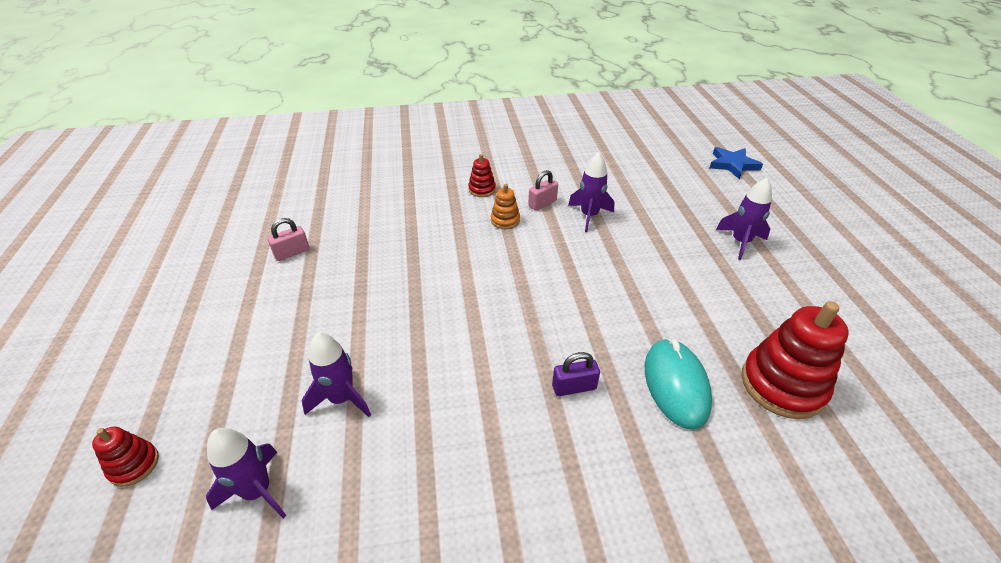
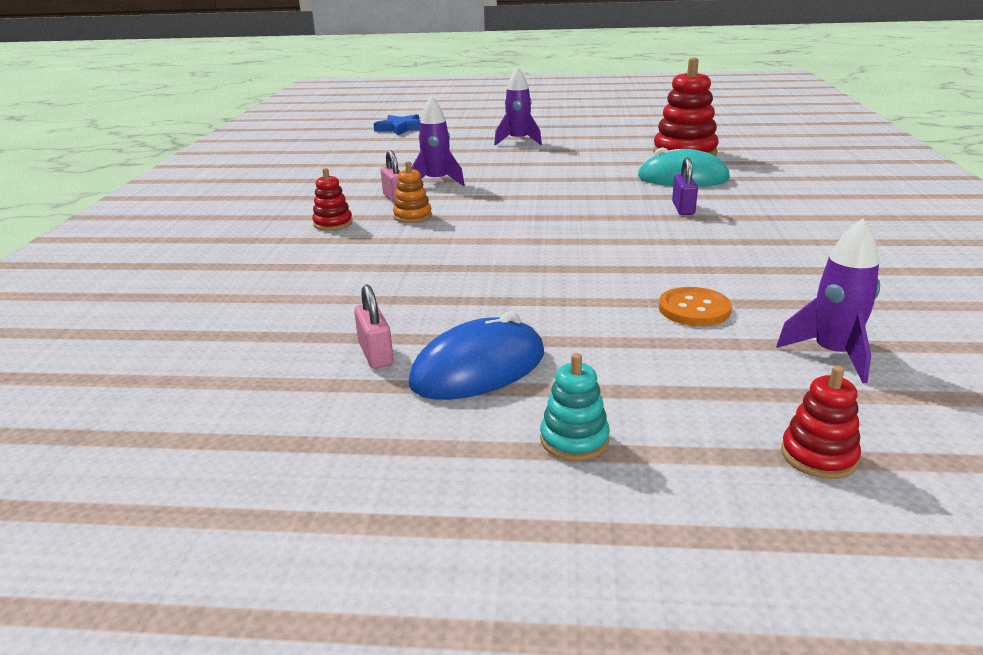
camera: 75 degrees left, 15 degrees down
(185, 345) = (574, 440): none -> turquoise stacking toy
(269, 295) = (478, 369): none -> blue mouse
(342, 398) = (694, 309): purple rocket -> orange button

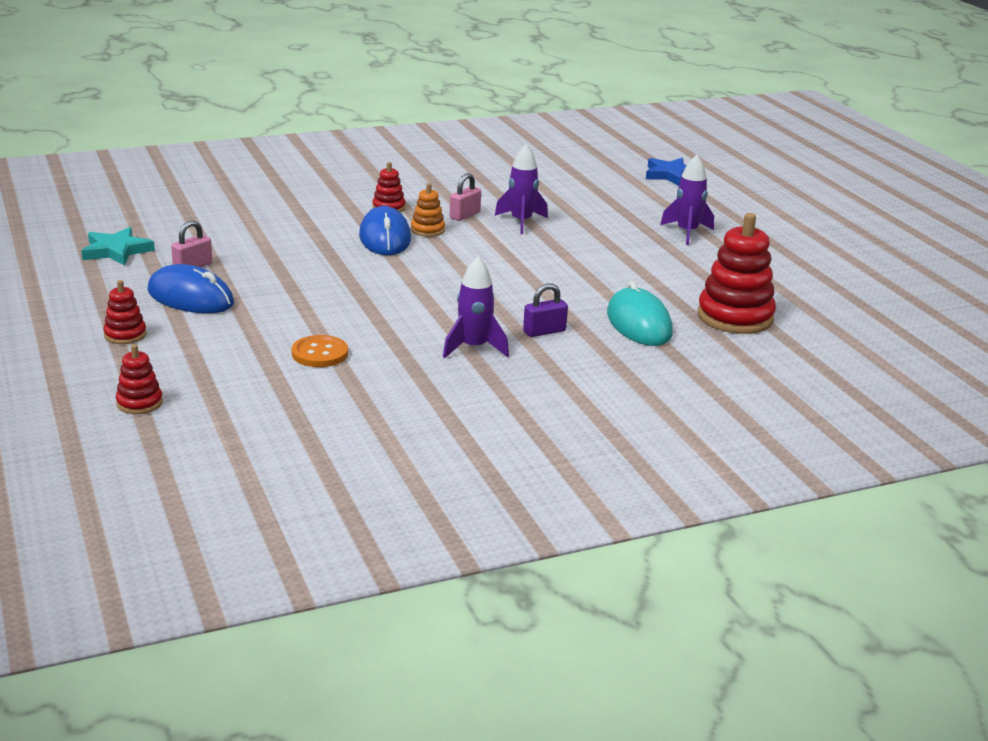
camera: 60 degrees right, 0 degrees up
(250, 409) = (116, 251): none -> turquoise star
(410, 236) = (385, 238): none -> blue mouse
(574, 440) = (125, 335): turquoise stacking toy -> red stacking toy
(832, 354) = (274, 406): purple rocket -> purple rocket (474, 348)

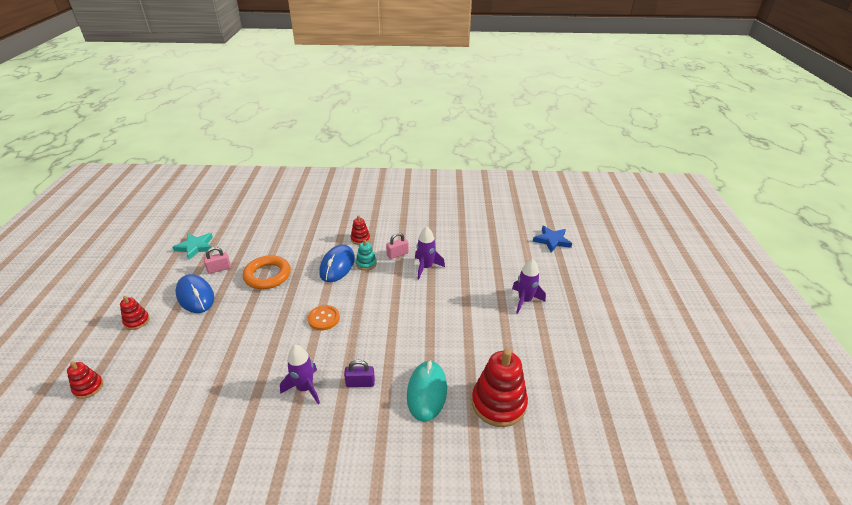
camera: 25 degrees right, 10 degrees up
(284, 262) = (267, 275): none -> orange ring
(320, 353) = (216, 367): orange button -> orange button (323, 318)
(427, 230) = (366, 263): orange stacking toy -> turquoise stacking toy

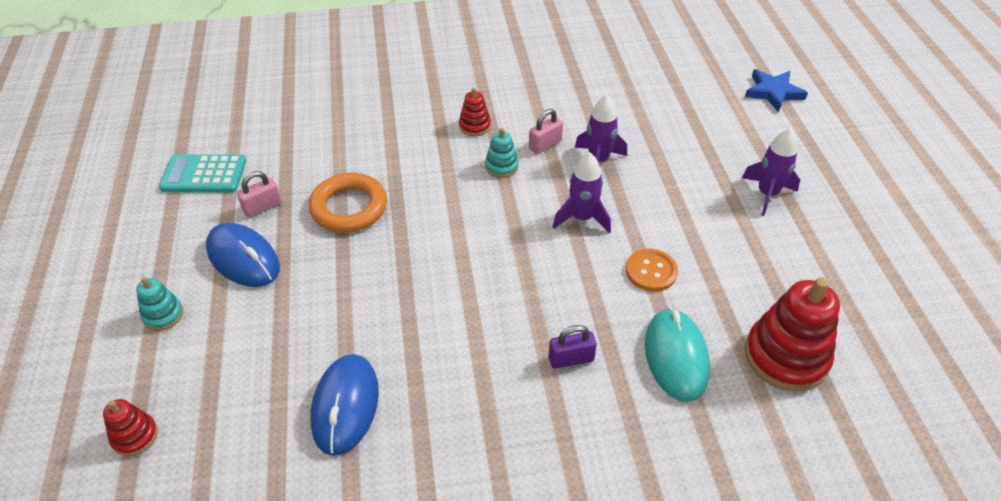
camera: 10 degrees left, 10 degrees up
(137, 321) = (163, 315): red stacking toy -> turquoise stacking toy
(195, 247) = (204, 174): turquoise star -> turquoise calculator
(305, 388) = (489, 380): purple rocket -> purple rocket (582, 218)
(323, 318) = (471, 266): orange button -> orange button (651, 271)
(337, 265) = (456, 176): blue mouse -> blue mouse (345, 406)

